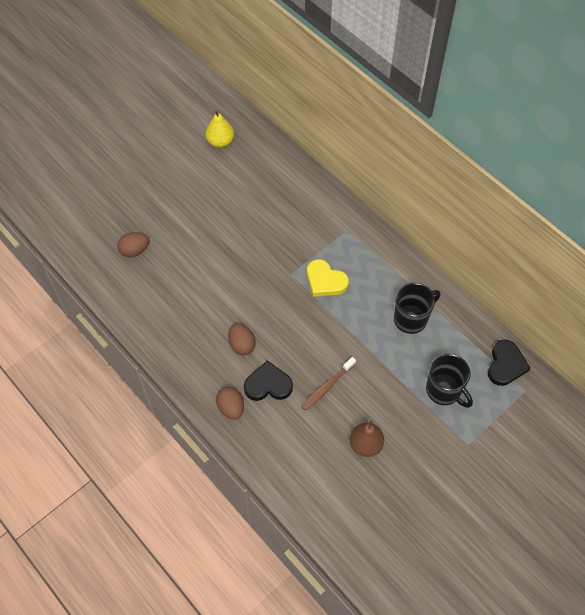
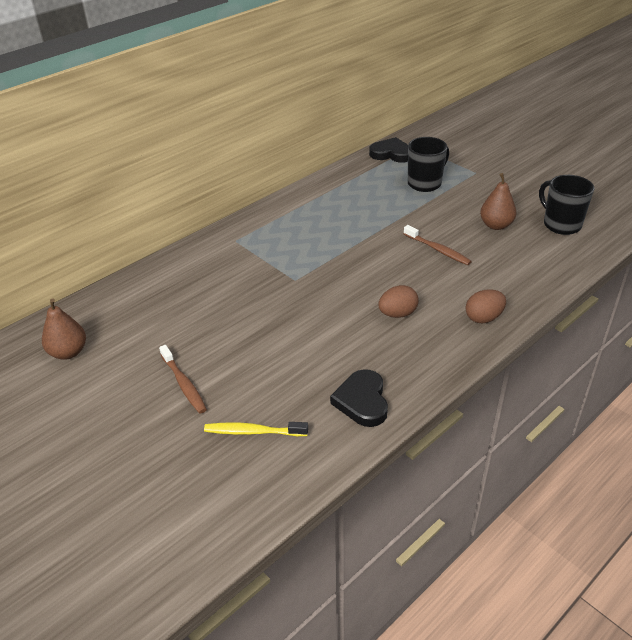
camera: 90 degrees left, 20 degrees down
(135, 251) = (253, 432): brown egg -> yellow toothbrush
(182, 209) = (183, 383): none -> brown toothbrush
(220, 142) = (68, 352): yellow pear -> brown pear
(268, 385) = (446, 291): black heart -> black heart (362, 401)
(325, 281) = (304, 254): yellow heart -> none
(411, 319) = (348, 200): black mug -> black mug (561, 224)

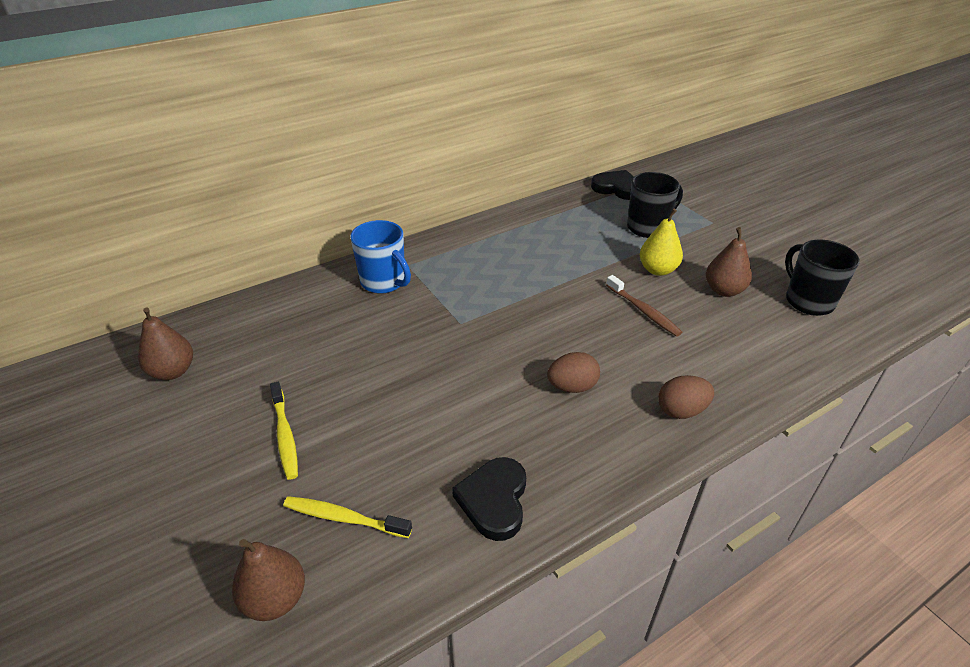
camera: 10 degrees right, 0 degrees up
(183, 383) = (285, 435): brown toothbrush -> yellow toothbrush
(220, 257) = (384, 282): none -> blue mug
(222, 492) = (275, 599): none -> brown pear
(441, 216) = (657, 270): none -> yellow pear

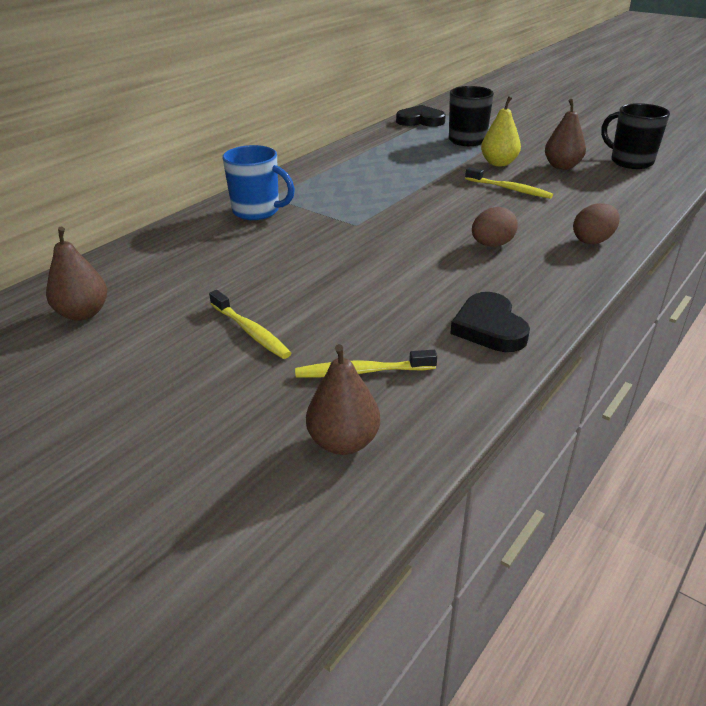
camera: 20 degrees left, 5 degrees down
(643, 311) = (509, 189): brown toothbrush -> yellow toothbrush

